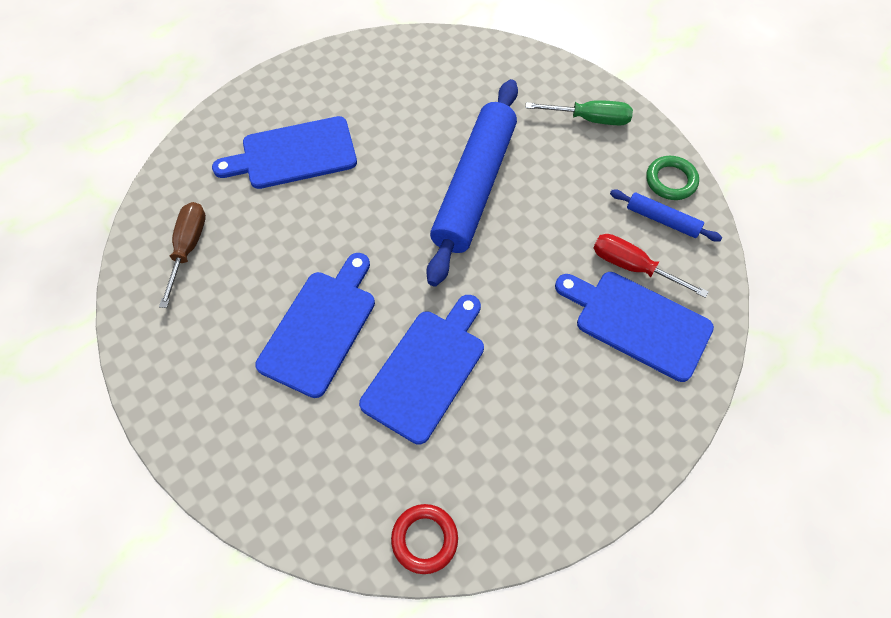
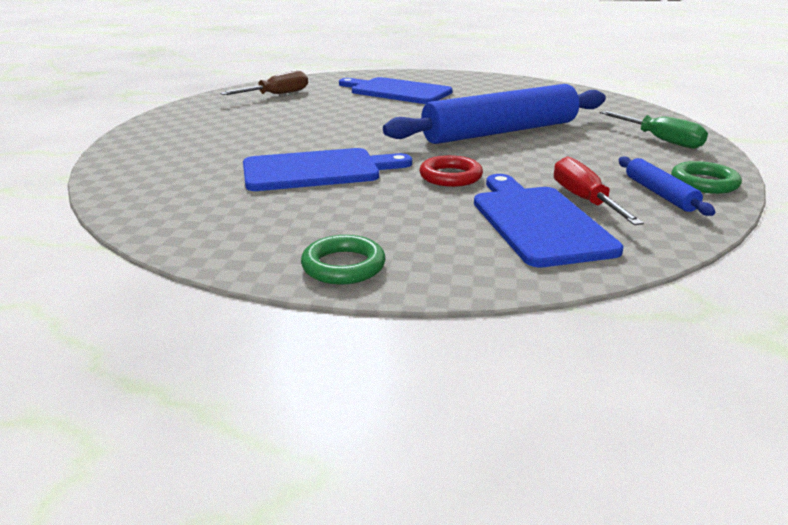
camera: 45 degrees right, 35 degrees down
(320, 327) = (287, 135): blue cutting board -> none
(424, 539) = (162, 221): red ring -> red ring (450, 176)
(598, 477) = (343, 266): none -> green ring

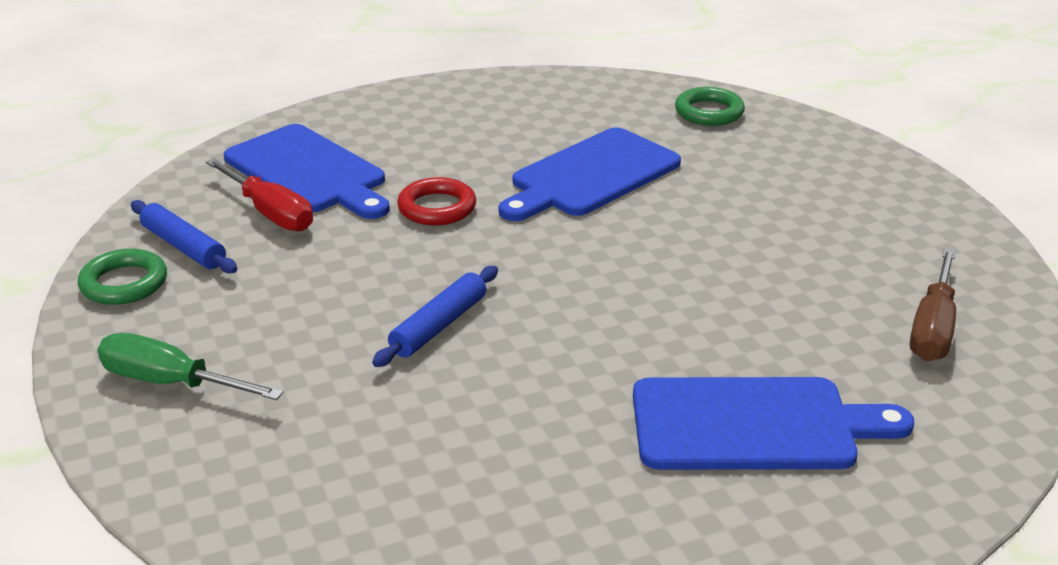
camera: 150 degrees right, 5 degrees up
(343, 266) = (440, 95): green ring -> green ring (709, 112)
(500, 132) = (438, 326): blue rolling pin -> blue rolling pin, size x0.45

